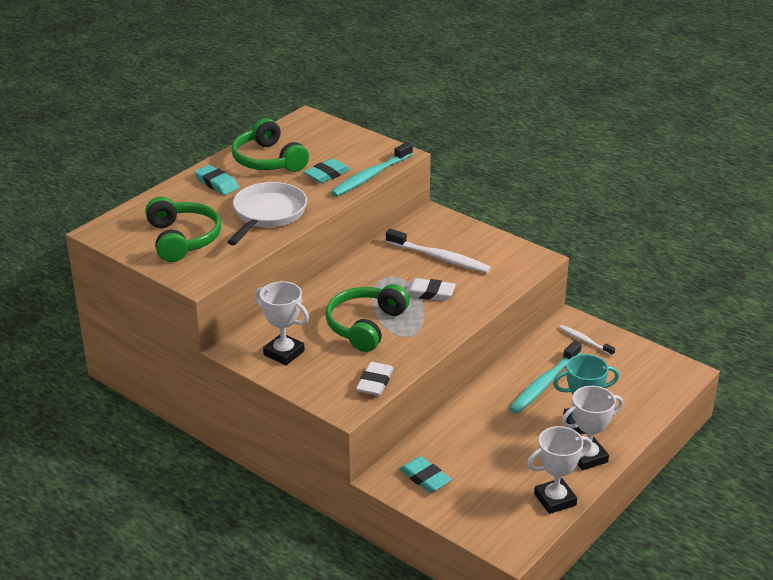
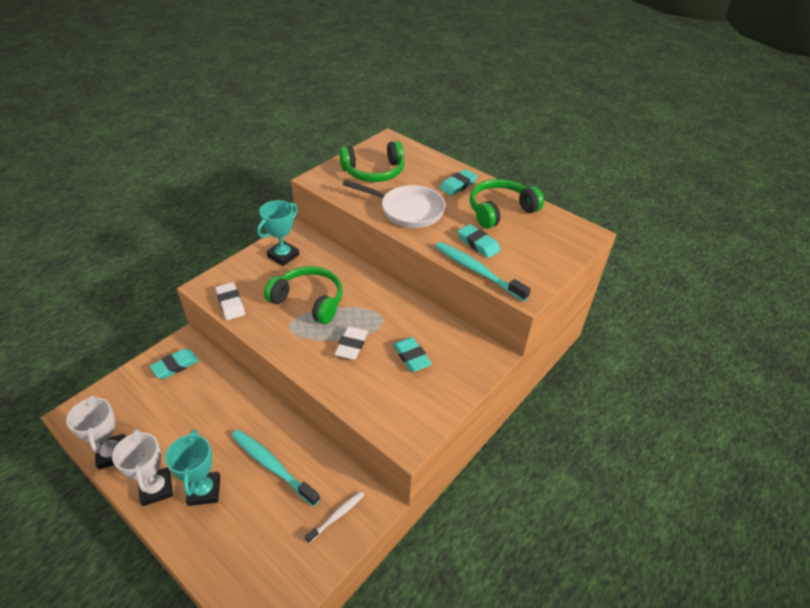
camera: 90 degrees right, 10 degrees up
(284, 353) = (283, 256): white trophy -> turquoise trophy
(375, 382) = (230, 303): white eraser -> white eraser turned 45 degrees clockwise
(440, 258) = (411, 357): white toothbrush -> turquoise eraser

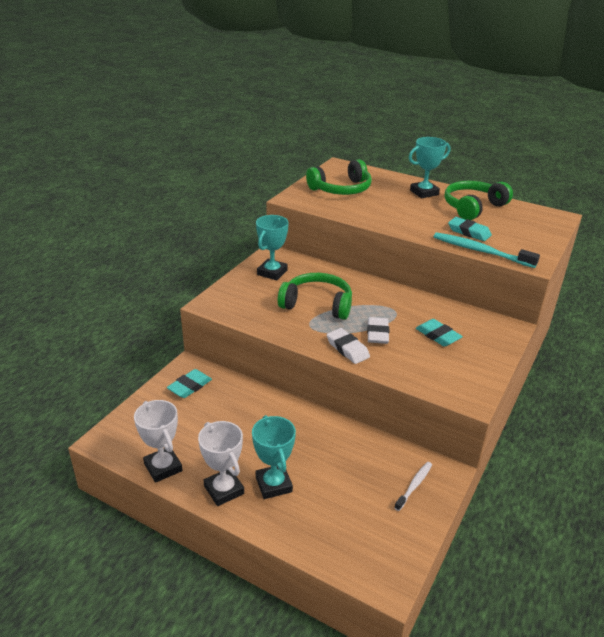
camera: 10 degrees left, 10 degrees down
(230, 303) = (242, 314): white eraser -> white eraser (347, 349)
(272, 466) = (331, 455): turquoise toothbrush -> none
(408, 210) = (391, 214): white pan -> none
(458, 185) = (424, 192): turquoise eraser -> turquoise trophy

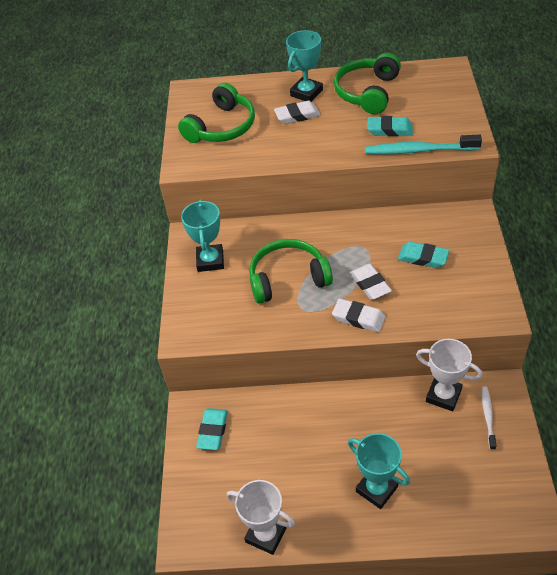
camera: 25 degrees left, 15 degrees up
(224, 490) = (339, 522): white trophy -> white trophy (443, 395)
(403, 201) = (297, 115): none -> white eraser

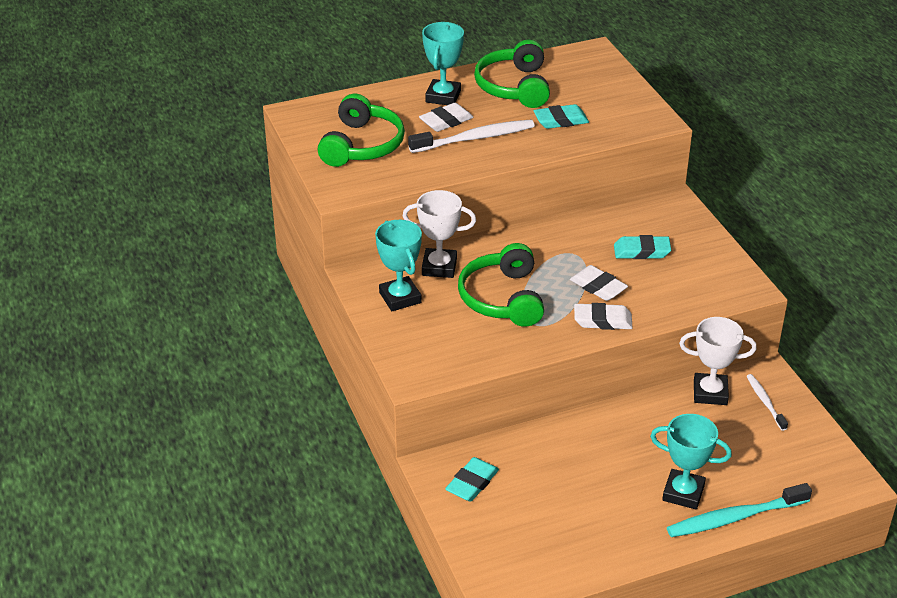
camera: 25 degrees left, 10 degrees down
(213, 431) = (472, 483): turquoise eraser -> turquoise eraser turned 45 degrees clockwise
(266, 534) = (586, 562): white trophy -> white trophy (439, 267)
(288, 278) = (502, 298): green headphones -> green headphones turned 60 degrees counterclockwise
(311, 135) = (475, 138): none -> white toothbrush
(419, 150) = (604, 136): turquoise toothbrush -> turquoise toothbrush (734, 518)

